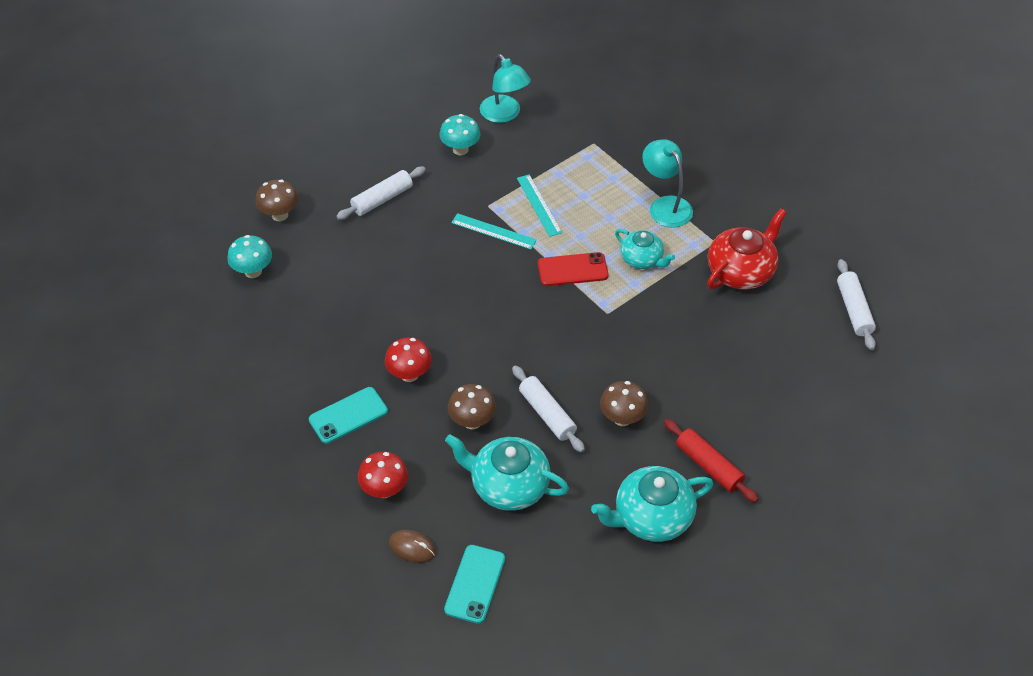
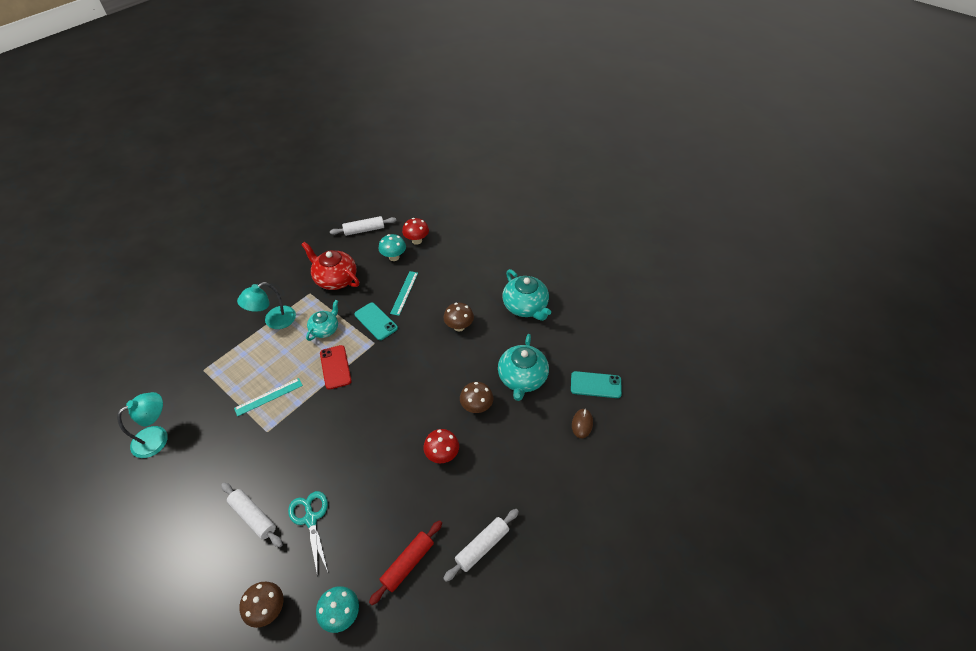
camera: 100 degrees left, 0 degrees up
(348, 415) = (486, 489): turquoise phone -> turquoise phone (376, 321)
(364, 246) = (311, 519): none -> turquoise scissors
(384, 489) = (543, 450): red mushroom -> red mushroom (417, 241)
(460, 149) = (197, 464): turquoise mushroom -> turquoise mushroom (394, 257)
(493, 231) = (296, 423): turquoise ruler -> turquoise ruler (404, 293)
(547, 414) = (463, 365): white rolling pin -> white rolling pin (482, 546)
(709, 466) = (485, 285): red rolling pin -> red rolling pin (408, 563)

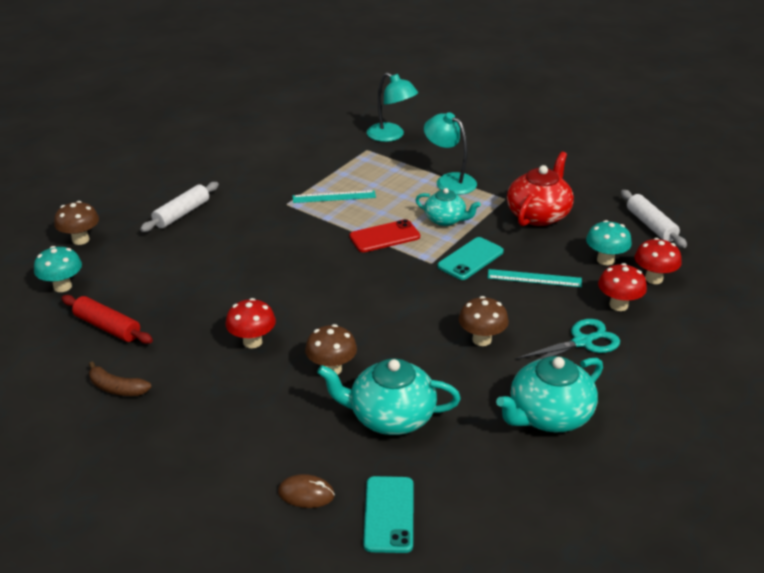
camera: 85 degrees right, 15 degrees down
(157, 437) = (278, 142): turquoise lamp -> turquoise lamp (391, 136)
(269, 397) = (334, 197): turquoise ruler -> turquoise ruler turned 60 degrees counterclockwise
(311, 519) = (174, 250): turquoise scissors -> turquoise scissors (582, 342)
(438, 260) = (618, 305): none -> red mushroom
(482, 546) = (117, 388): white rolling pin -> brown banana

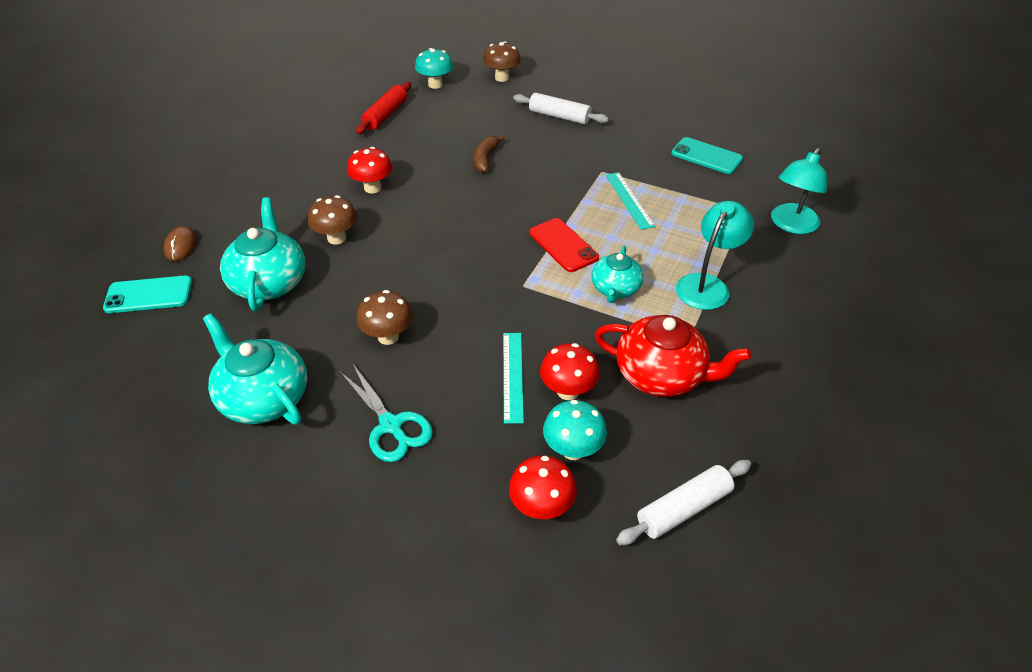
camera: 80 degrees right, 10 degrees up
(117, 388) = (311, 134): brown banana -> brown banana (485, 159)
(470, 259) = (539, 317): turquoise phone -> turquoise phone (706, 156)
(618, 305) = (471, 463): red mushroom -> red mushroom (568, 391)

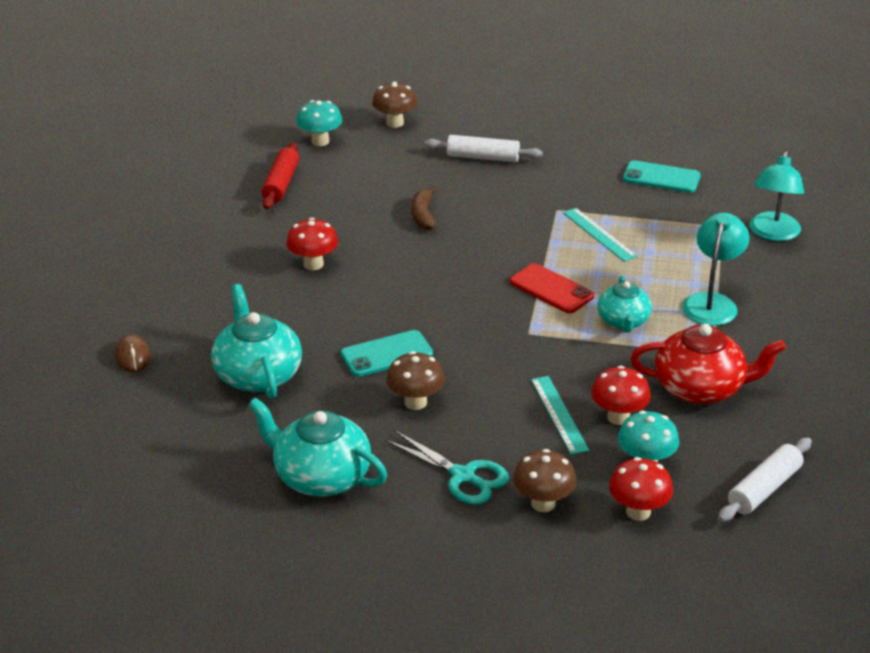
camera: 15 degrees left, 10 degrees down
(149, 295) = (131, 409): turquoise phone -> turquoise phone (386, 354)
(337, 238) = (304, 321): brown mushroom -> brown mushroom (543, 503)

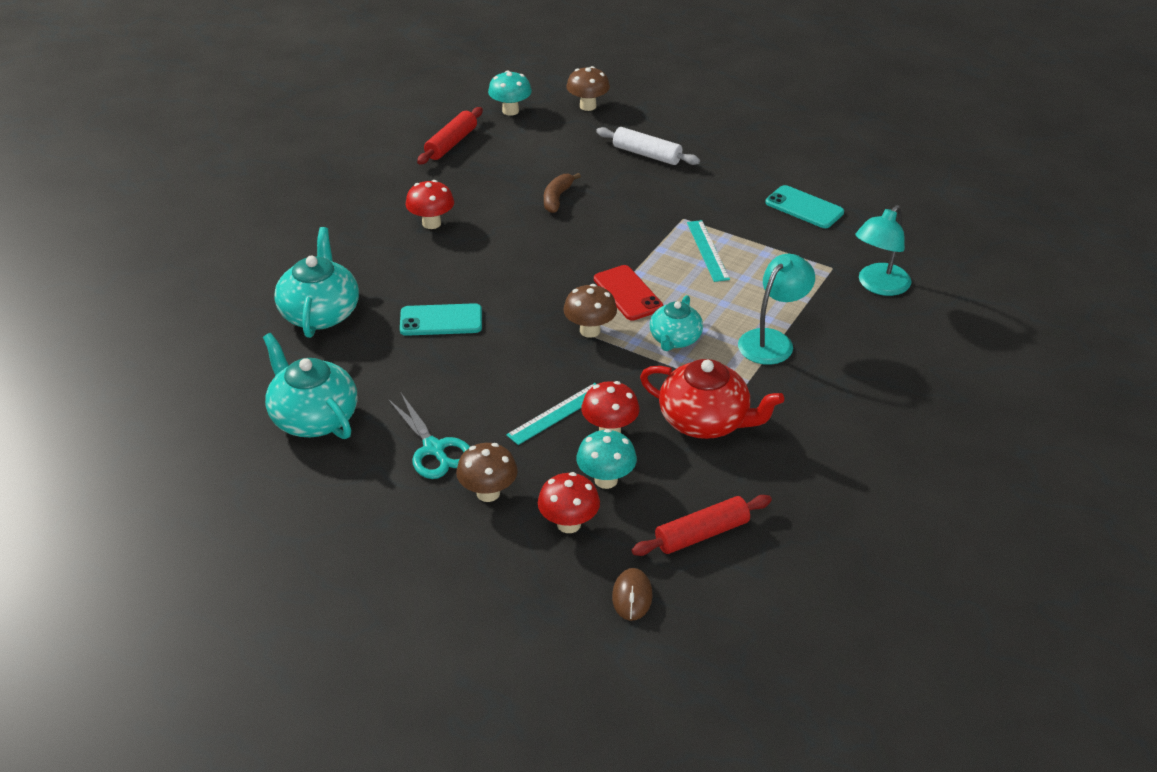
camera: 20 degrees right, 5 degrees up
(133, 356) = (230, 272): brown mouse -> brown mouse (632, 596)
(415, 402) = (437, 371): brown mushroom -> brown mushroom (590, 330)
(559, 414) = (557, 413): turquoise ruler -> turquoise ruler turned 45 degrees clockwise
(764, 489) = (702, 534): white rolling pin -> red rolling pin

